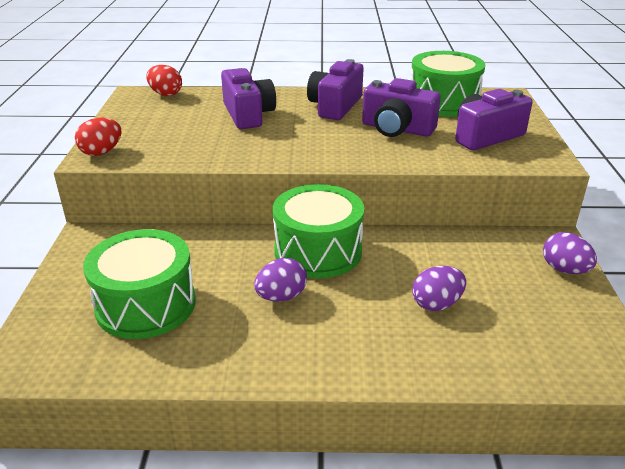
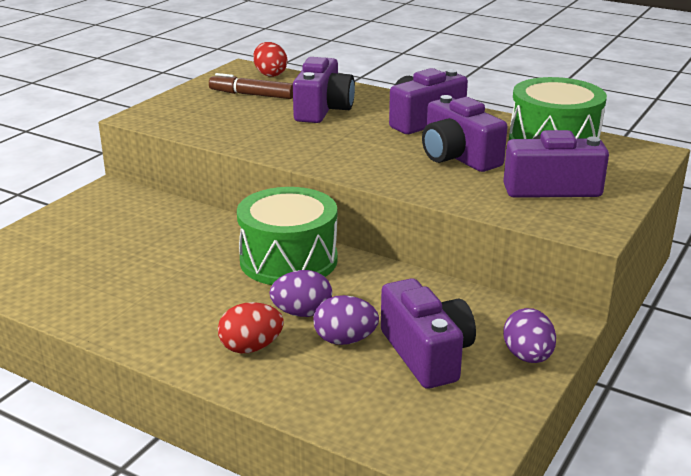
camera: 30 degrees right, 5 degrees down
(101, 152) = (153, 114): red egg -> red egg (251, 347)
(146, 304) = (96, 256): green drum -> none
(172, 115) = (252, 95): none -> brown marker
(281, 296) = (210, 286): purple egg -> purple egg (302, 313)
(503, 293) = (427, 354): none -> purple camera

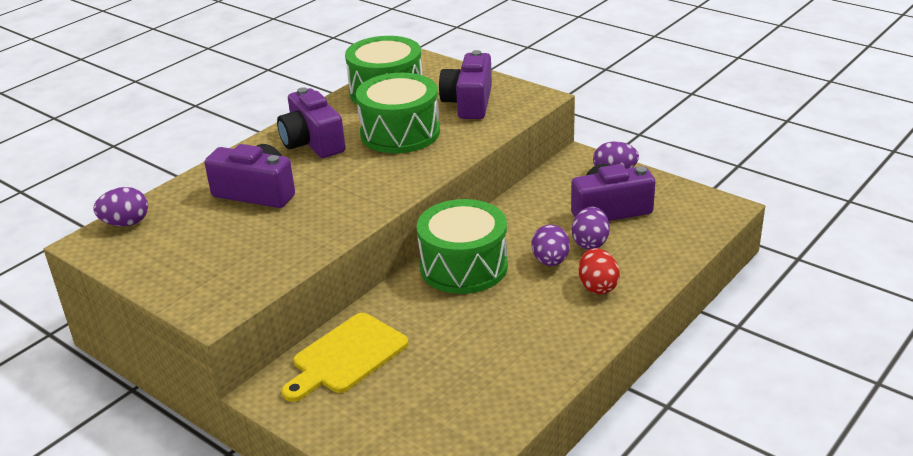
camera: 80 degrees left, 5 degrees up
(147, 215) = (346, 356): none -> yellow cutting board
(252, 95) = (187, 235): brown marker -> none
(270, 74) = (126, 223): red egg -> purple egg
(458, 157) = (400, 133): purple camera -> green drum

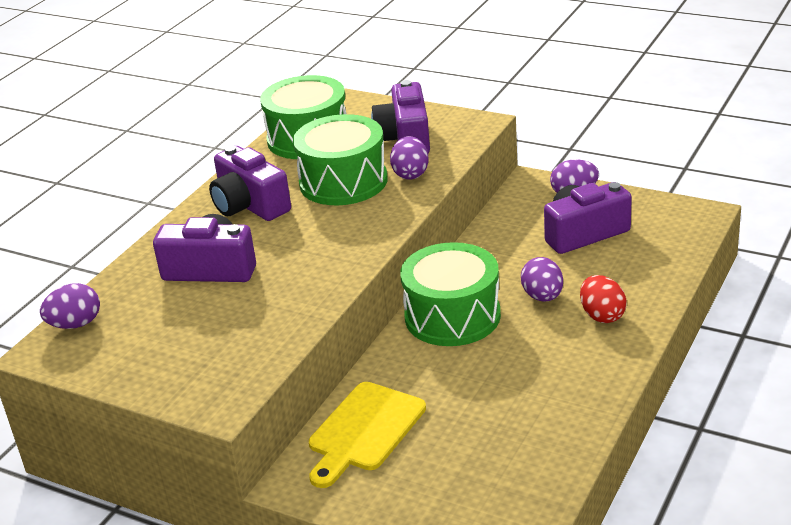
camera: 10 degrees left, 0 degrees up
(590, 243) = (577, 271): purple egg -> purple egg (410, 174)

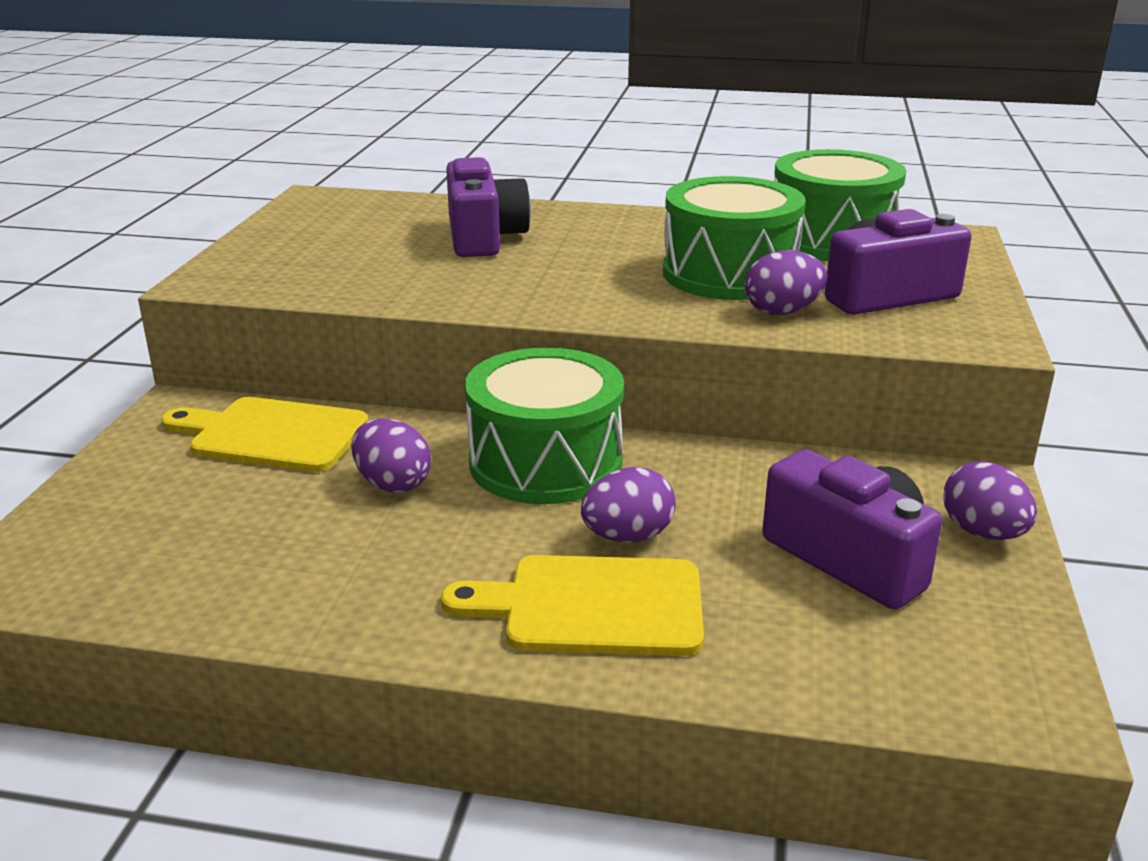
camera: 70 degrees right, 5 degrees down
(75, 324) = (363, 200): purple egg -> purple egg (393, 484)
(249, 205) = (637, 234): purple camera -> none
(602, 315) = (592, 606): red egg -> yellow cutting board

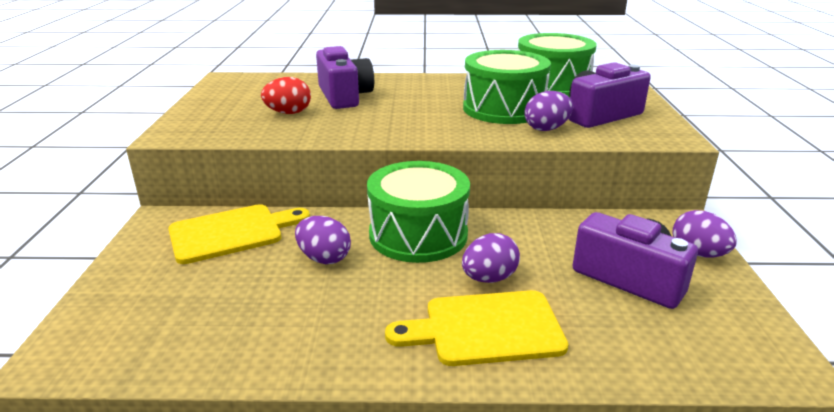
camera: 10 degrees left, 0 degrees up
(272, 435) = (232, 232): yellow cutting board -> yellow cutting board turned 150 degrees clockwise
(388, 259) = (288, 113): none -> red egg

